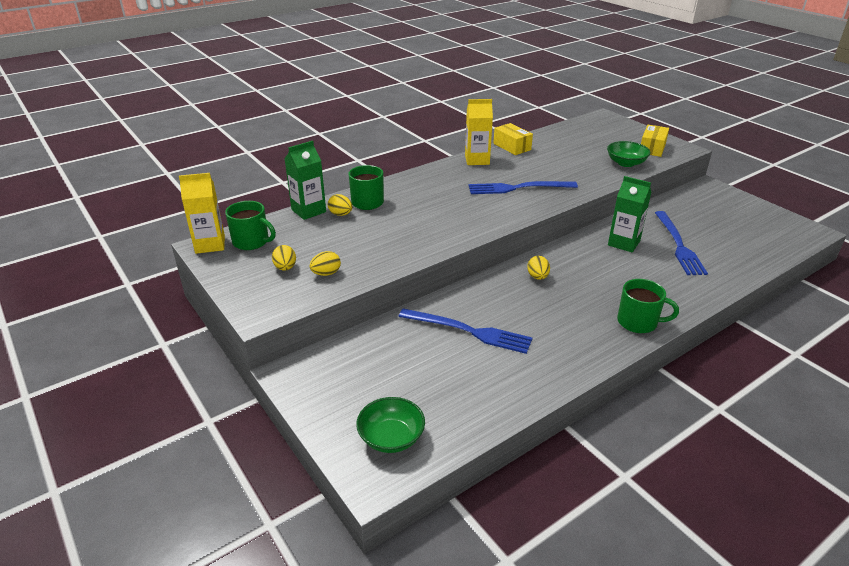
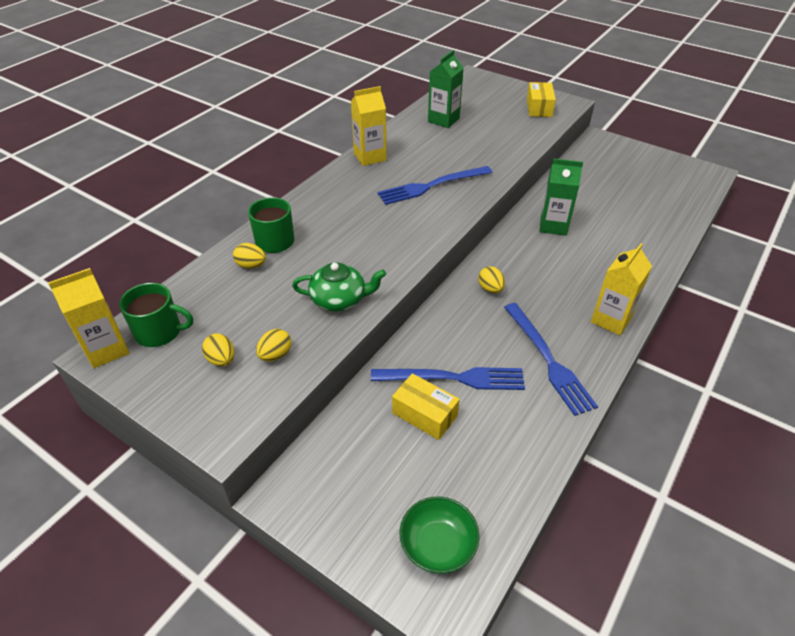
camera: 20 degrees left, 10 degrees up
(308, 211) = (209, 269): green carton -> green carton (443, 120)
(396, 249) = (339, 299): none -> green teapot
(512, 147) = (398, 132): yellow box -> yellow box (424, 414)
(626, 163) = (523, 131): green bowl -> none
(638, 322) = (611, 320): green mug -> yellow carton
(678, 245) = (604, 216): blue fork -> blue fork (548, 360)

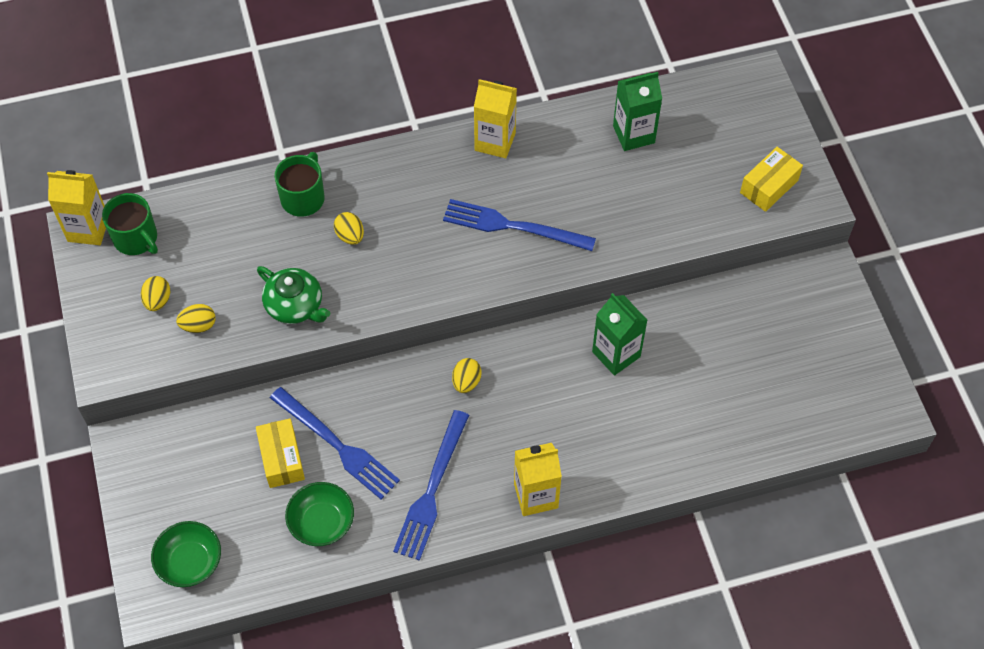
camera: 40 degrees right, 15 degrees up
(251, 265) = (259, 215): yellow egg -> yellow egg (350, 236)
(503, 434) = (322, 522): none -> green bowl

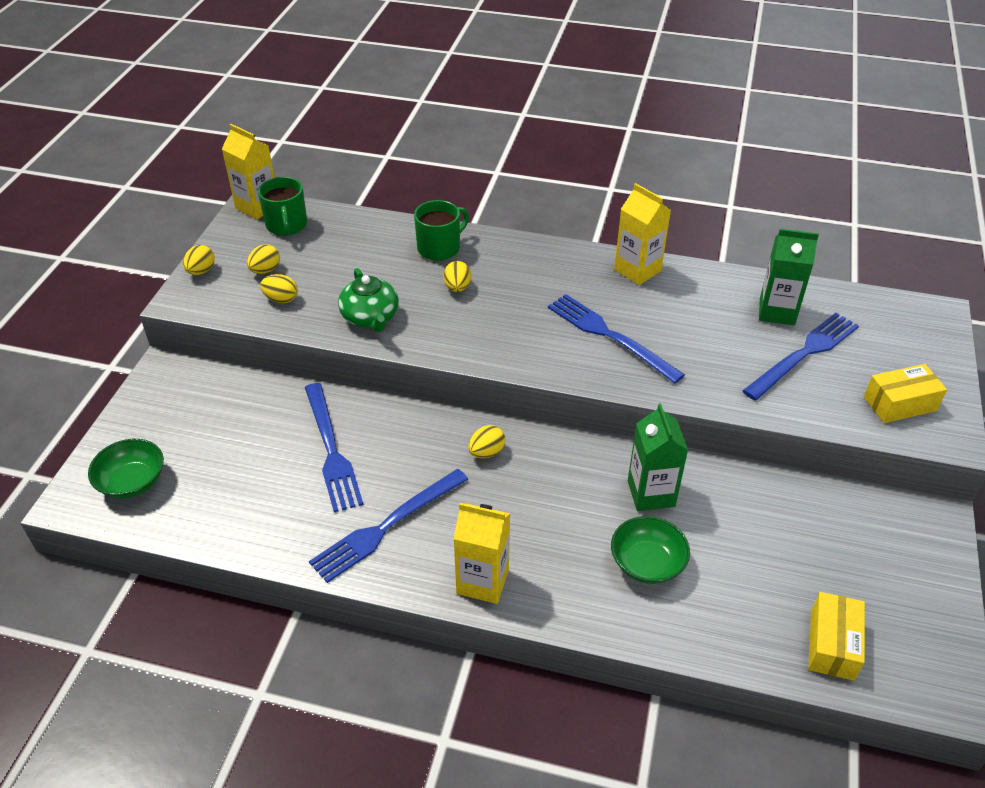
camera: 30 degrees right, 15 degrees down
(96, 331) = (201, 271): none -> yellow egg
(282, 459) = (276, 438): yellow box -> yellow box (832, 644)
(322, 522) = (267, 505): green bowl -> green bowl (647, 563)
(676, 170) = (804, 354): none -> blue fork

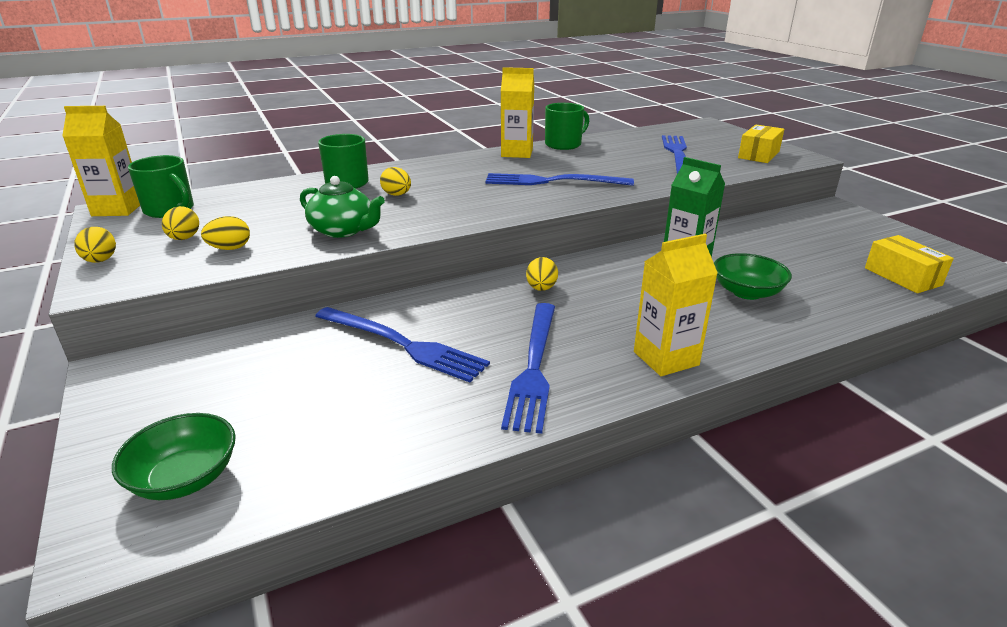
camera: 40 degrees left, 15 degrees down
(704, 277) = (564, 144): none -> green mug
(777, 311) = (630, 144): green carton -> none

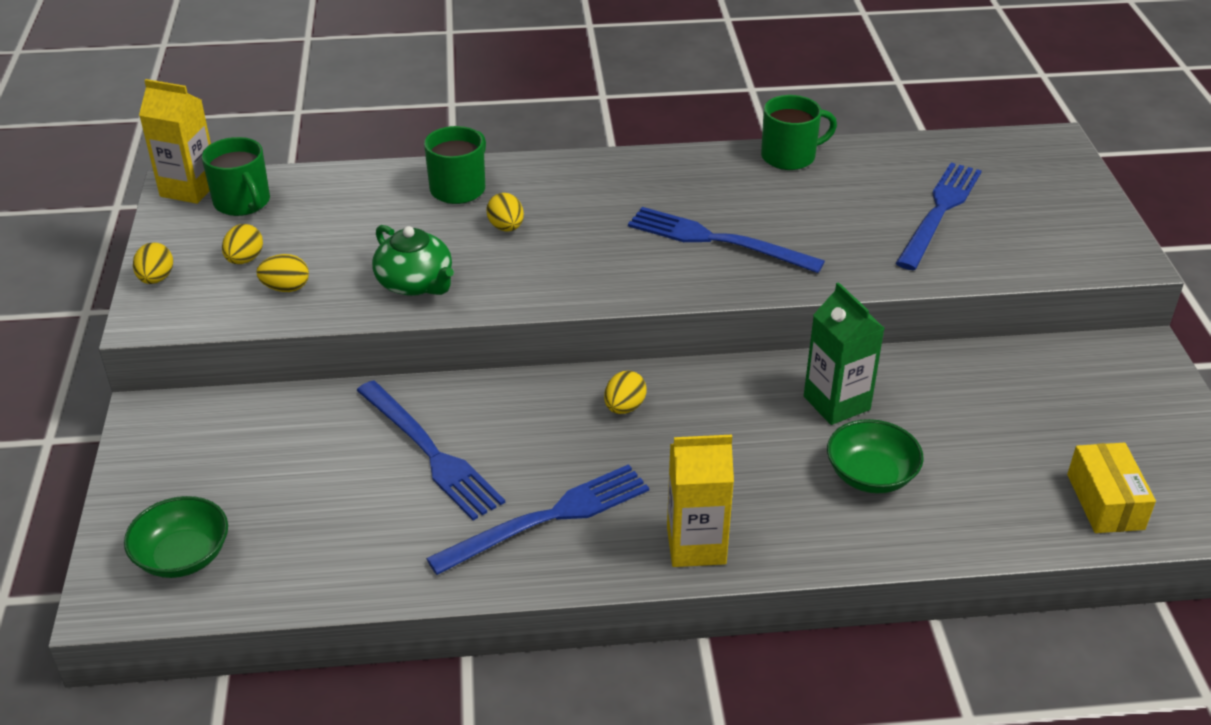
camera: 20 degrees right, 10 degrees up
(517, 153) = (710, 165): yellow carton -> none
(533, 367) = (548, 518): blue fork -> blue fork turned 150 degrees counterclockwise
(758, 155) = (1063, 239): yellow box -> none

